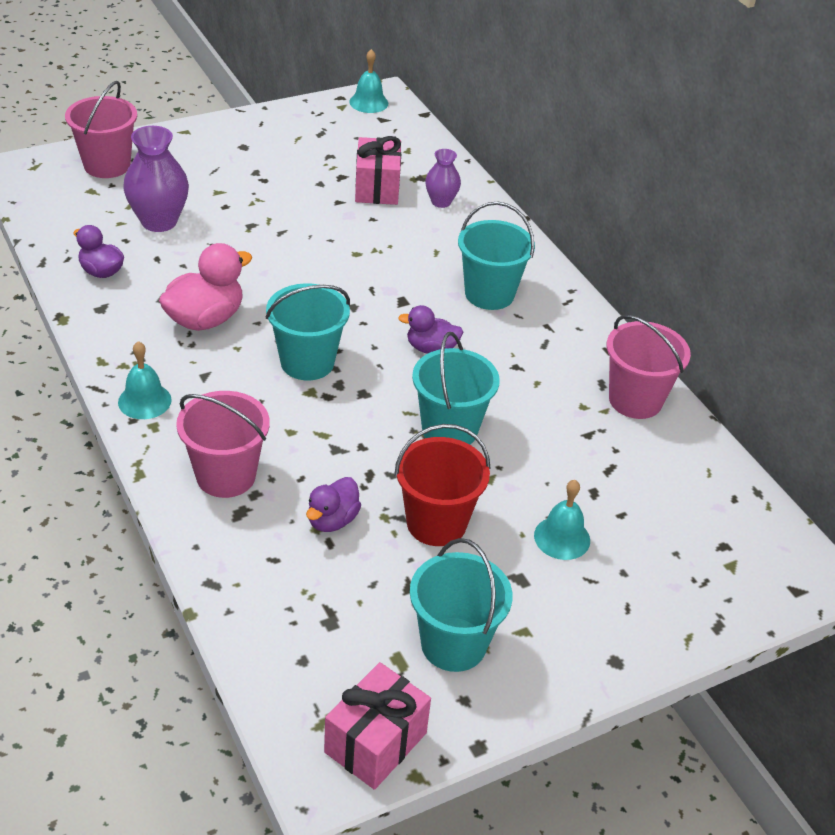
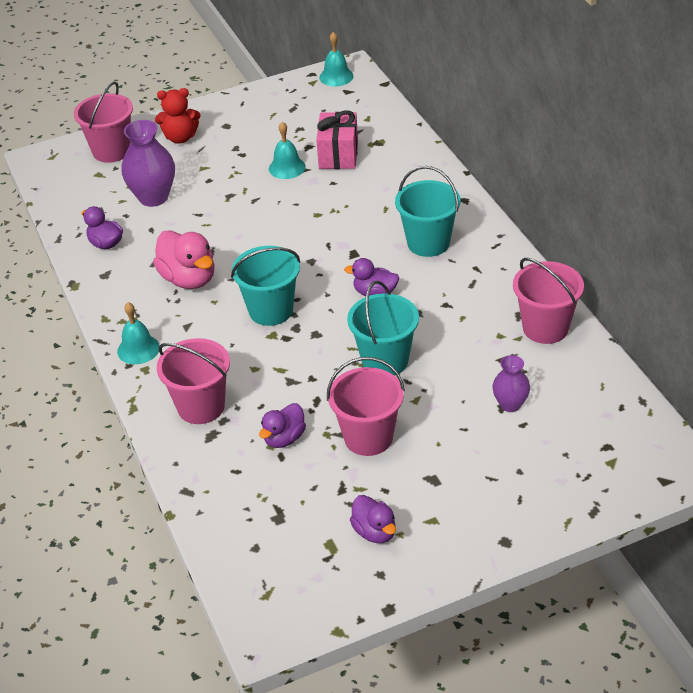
camera: 10 degrees right, 0 degrees up
(189, 156) = (180, 138): none -> red teddy bear
(205, 319) = (189, 279): pink duck -> pink duck turned 90 degrees clockwise
(375, 742) = (308, 607): pink gift -> none
(436, 523) = (368, 437): red bucket -> pink bucket
(441, 202) = (393, 163): purple vase -> purple vase (510, 404)
(453, 644) = (375, 532): turquoise bucket -> purple duck
(562, 538) = (471, 445): turquoise bell -> turquoise bell (287, 167)

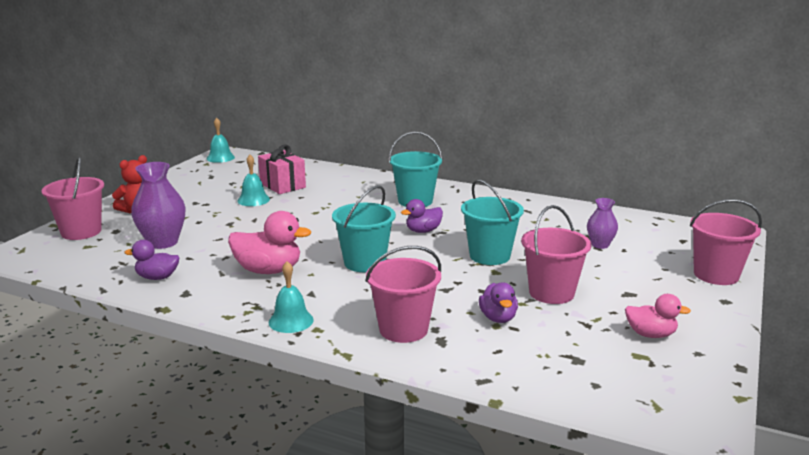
camera: 45 degrees left, 20 degrees down
(375, 532) = (650, 334): purple duck -> pink duck
(545, 328) = (552, 210): pink bucket -> pink bucket (716, 275)

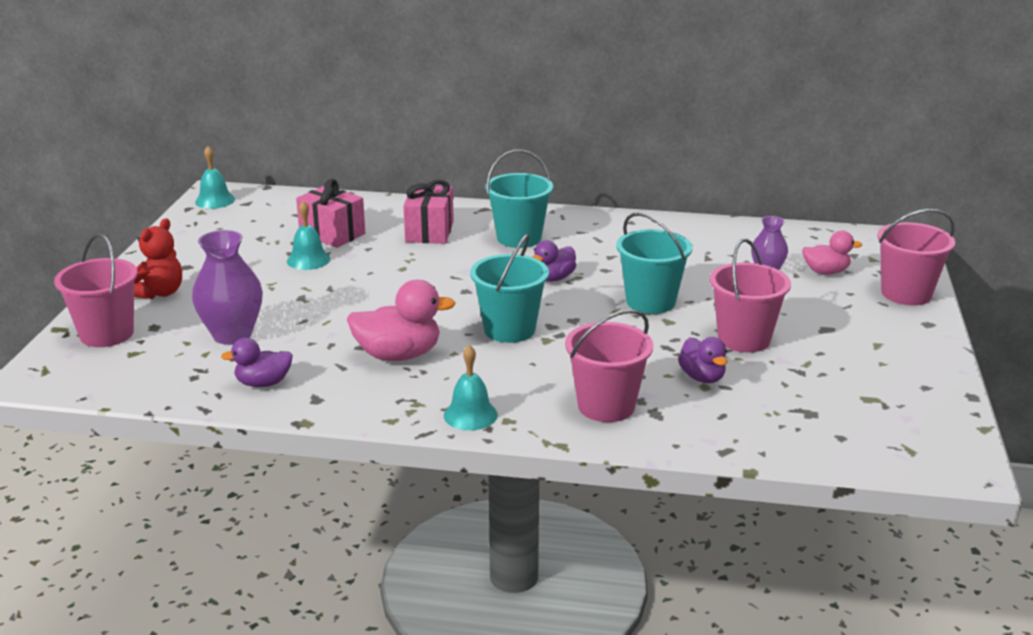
camera: 15 degrees left, 5 degrees up
(352, 191) = (429, 232): none -> pink gift
(650, 334) = (870, 373): pink duck -> pink duck (826, 272)

